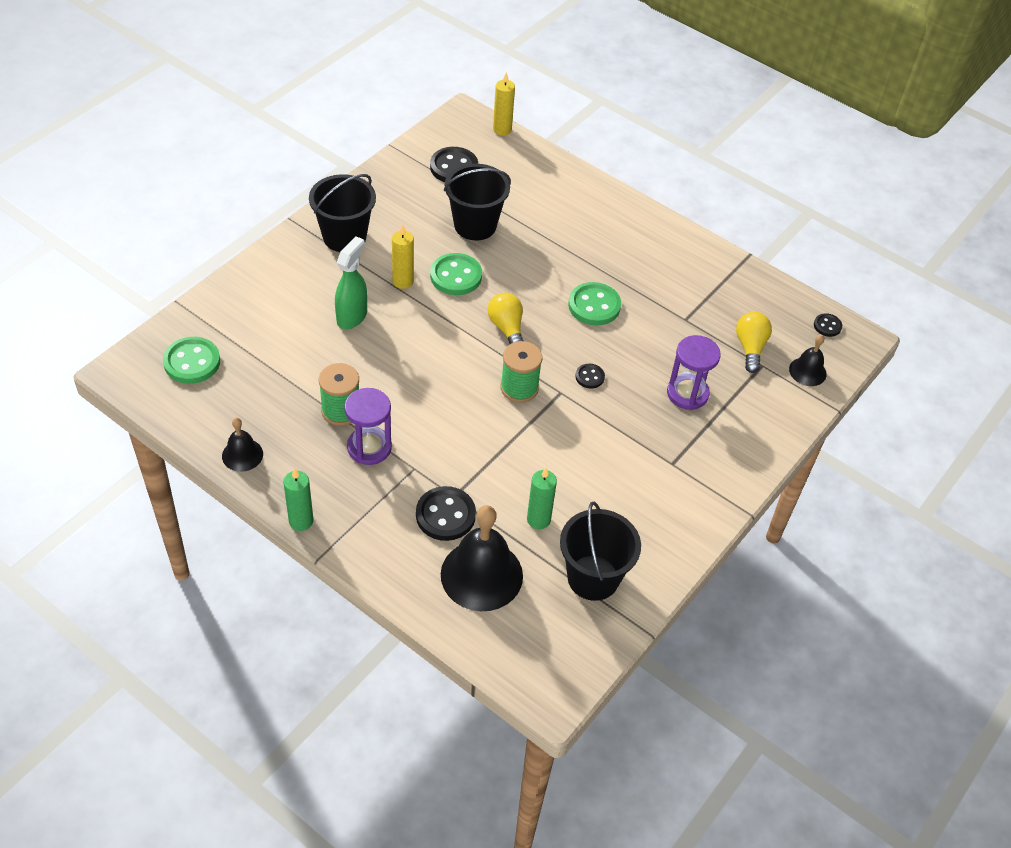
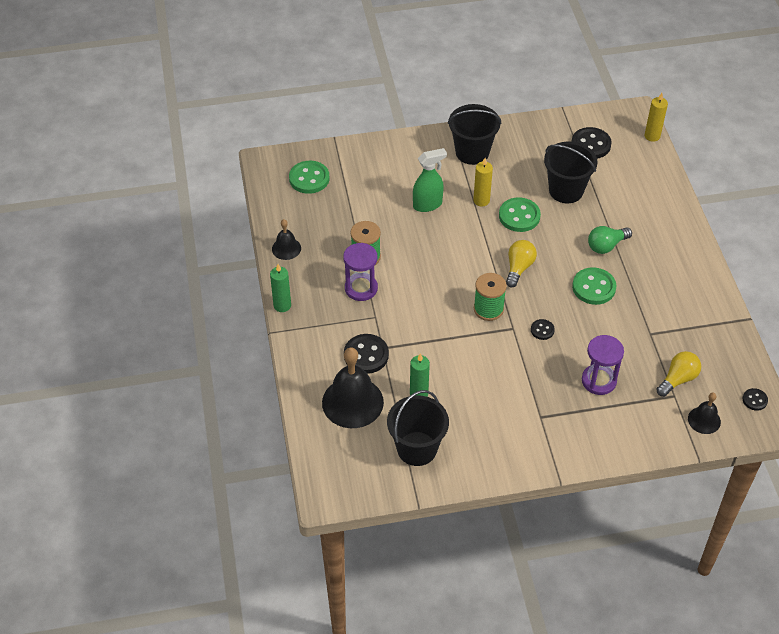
camera: 45 degrees right, 0 degrees up
(565, 258) = (606, 246): none -> green light bulb

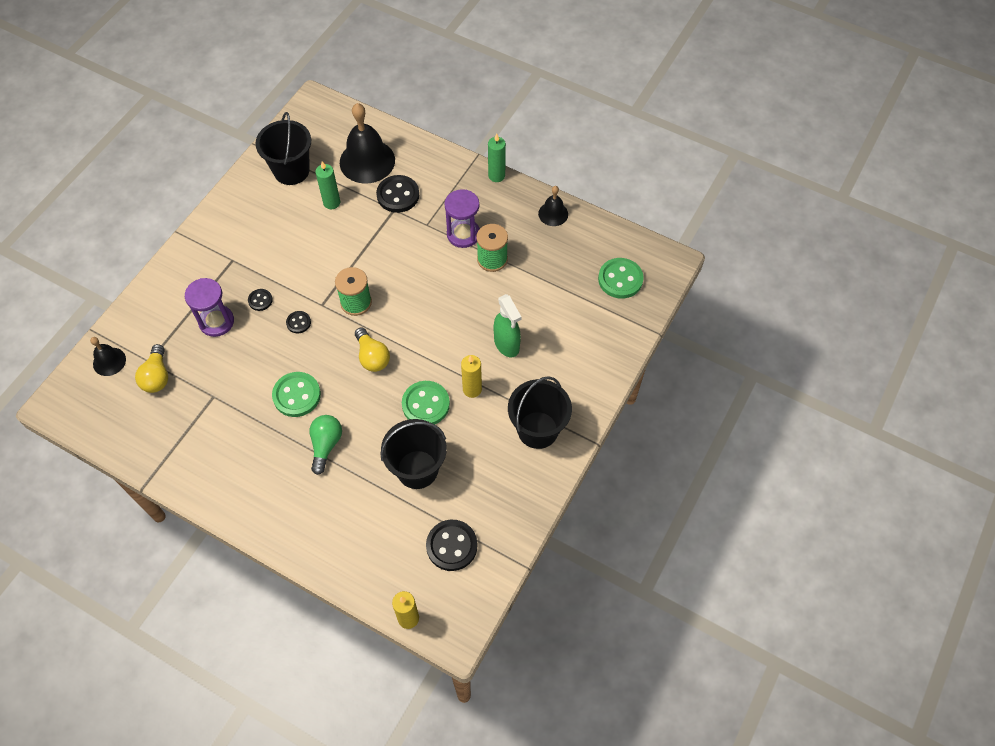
camera: 130 degrees right, 10 degrees up
(428, 204) = (507, 344): green spray bottle -> green spray bottle turned 45 degrees counterclockwise
(754, 400) = (81, 413): black button -> black button (260, 300)

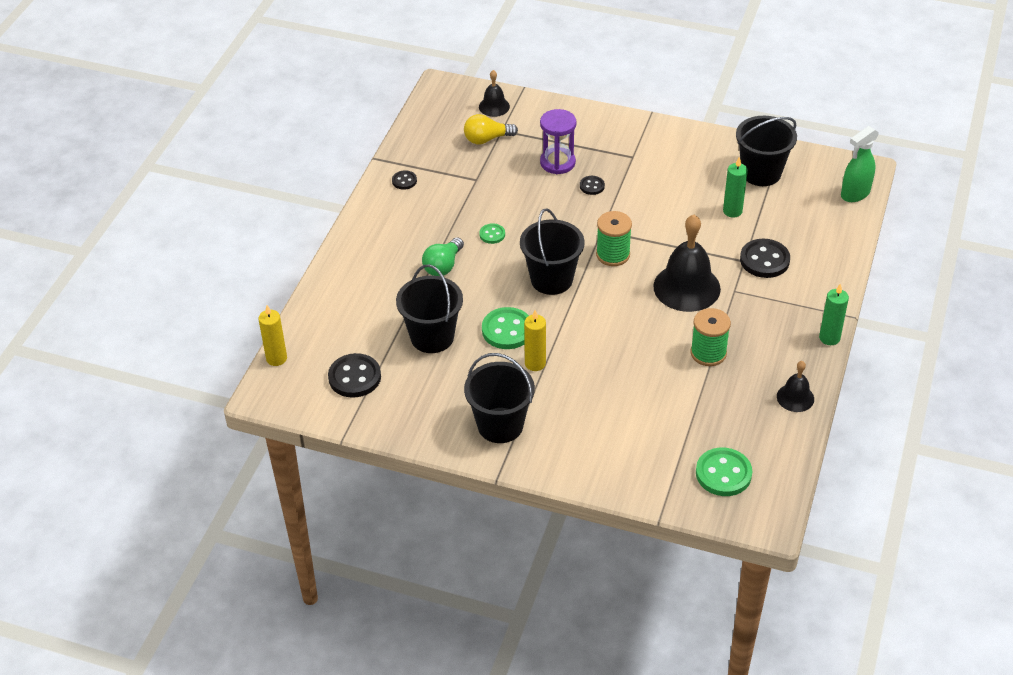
camera: 80 degrees right, 15 degrees down
(297, 395) = (492, 234): green button -> green button, size x0.53
(298, 323) = (575, 218): black button -> black button (404, 181)
(326, 445) = (443, 266): green light bulb -> green light bulb turned 120 degrees clockwise
(367, 161) = (800, 227): black bell -> black bell (686, 287)
(372, 357) = (551, 279): yellow light bulb -> black bucket
(463, 234) = (733, 323): purple hourglass -> none
(507, 344) = (599, 383): green spray bottle -> green spray bottle (855, 194)

